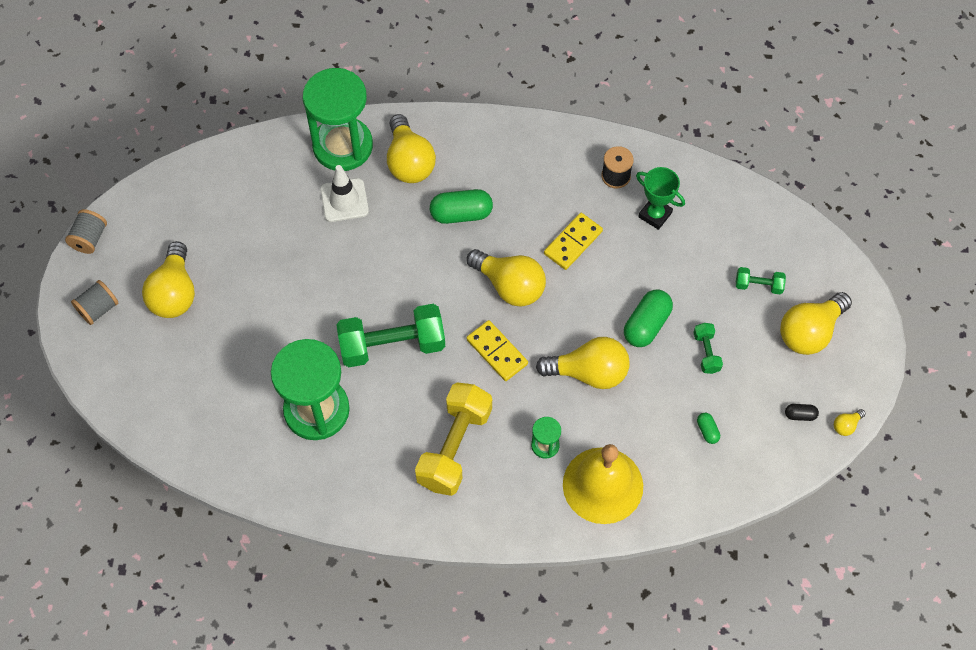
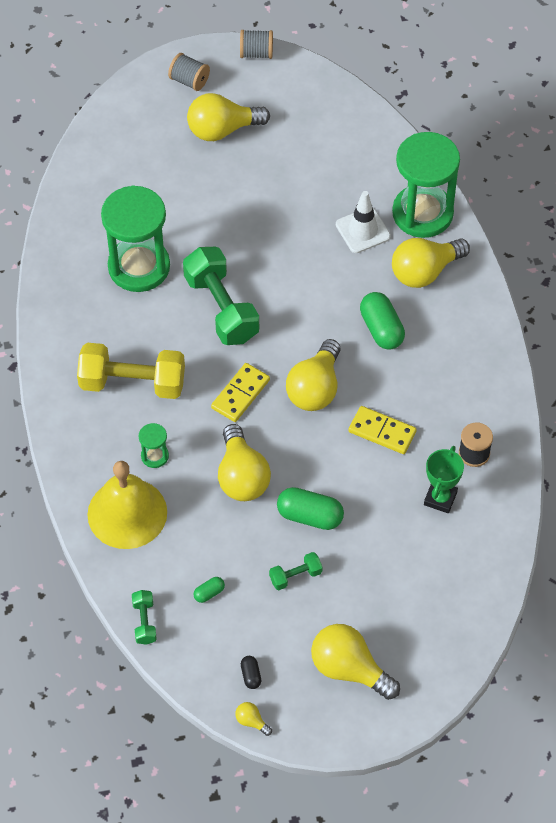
camera: 75 degrees right, 5 degrees down
(758, 285) = (389, 611): green dumbbell -> green dumbbell (144, 622)

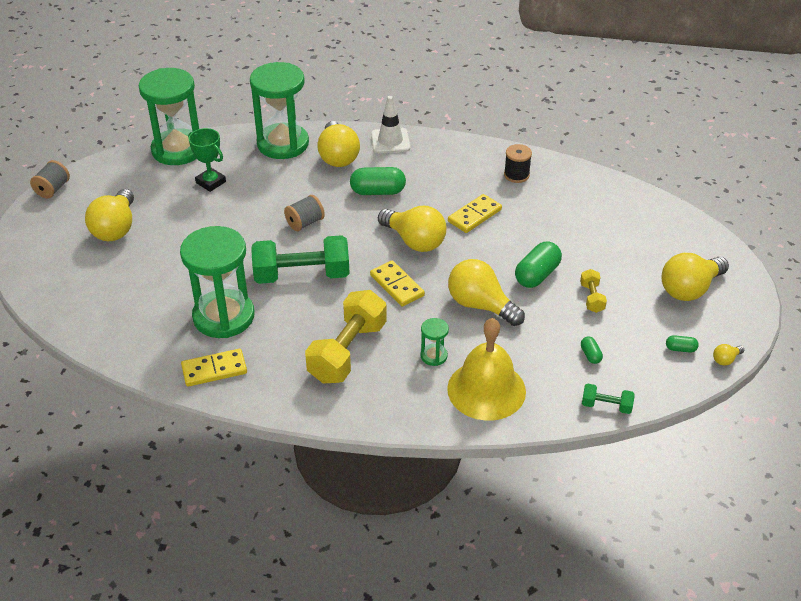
camera: 70 degrees left, 15 degrees down
(70, 287) = (214, 370): none -> yellow domino
(189, 81) = (46, 235): grey spool -> grey spool (305, 223)
(242, 476) = (480, 305): yellow light bulb -> yellow light bulb turned 150 degrees counterclockwise
(251, 675) = (680, 349): black capsule -> green capsule
(295, 576) = (591, 298): green dumbbell -> yellow dumbbell
(363, 230) = (277, 177): white traffic cone -> white traffic cone (390, 141)
(367, 126) = (178, 150): none -> green hourglass
(440, 498) = (549, 201): green trophy -> green trophy (211, 182)

